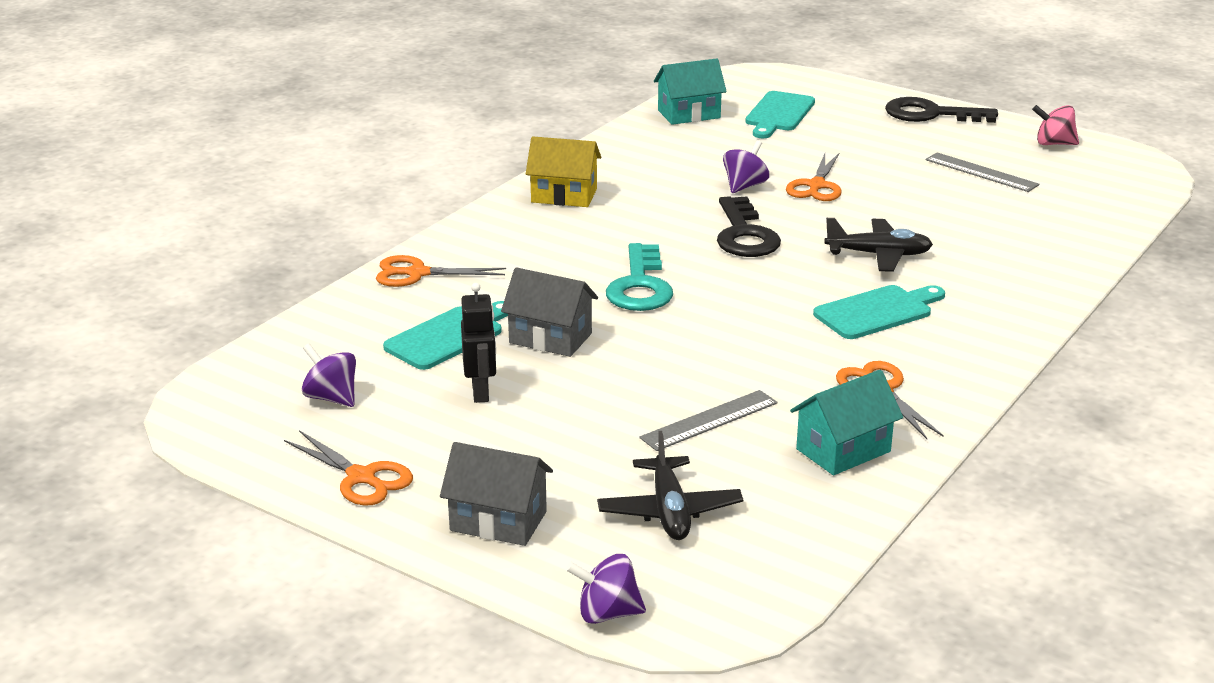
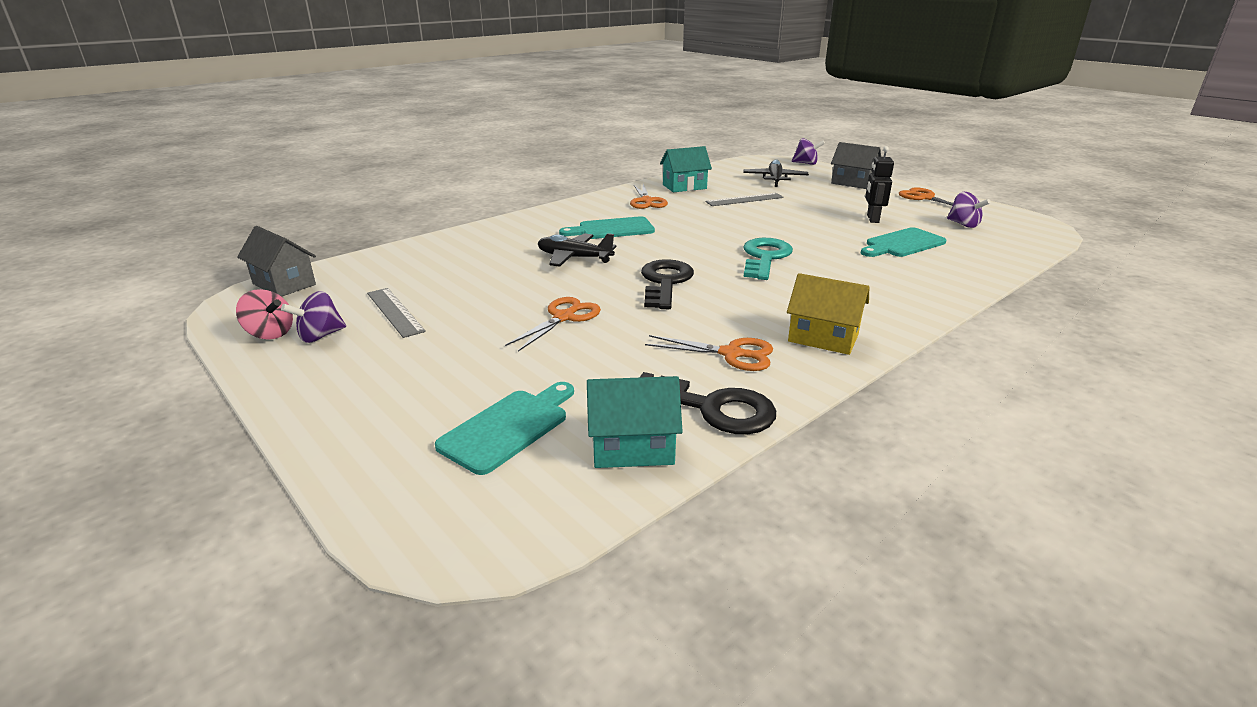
camera: 165 degrees left, 0 degrees up
(417, 273) = (946, 283): orange scissors -> orange scissors (731, 354)
(550, 338) = (832, 237): grey house -> grey house (284, 284)
(744, 186) = (633, 326): purple spinning top -> purple spinning top (320, 336)
(931, 114) = (321, 396): black key -> black key (713, 408)

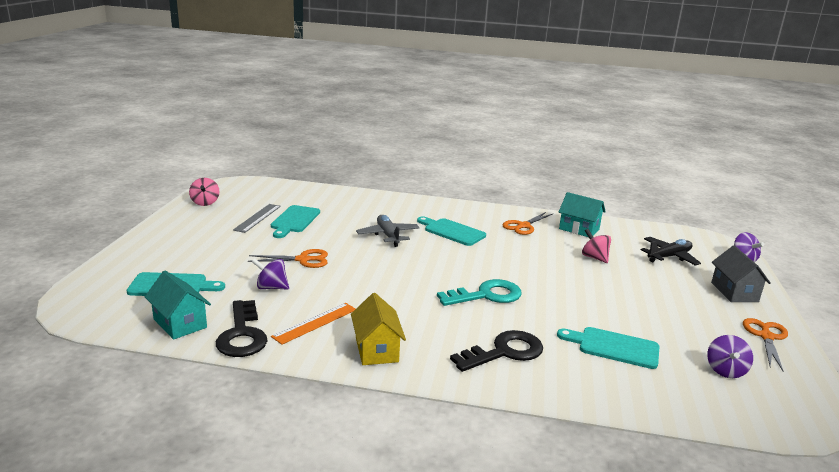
camera: 50 degrees right, 5 degrees down
(284, 284) = (256, 184): grey house -> none
(320, 336) = (214, 213): purple spinning top -> purple spinning top (271, 287)
(446, 292) = (294, 220): none -> turquoise cutting board
(574, 258) = (388, 236): black plane -> grey plane
(665, 282) = (391, 273): black key -> black key (504, 352)
(731, 354) = (315, 323): orange scissors -> orange ruler
(744, 199) = (594, 257): grey ruler -> pink spinning top
(872, 219) = (652, 321): black robot -> none

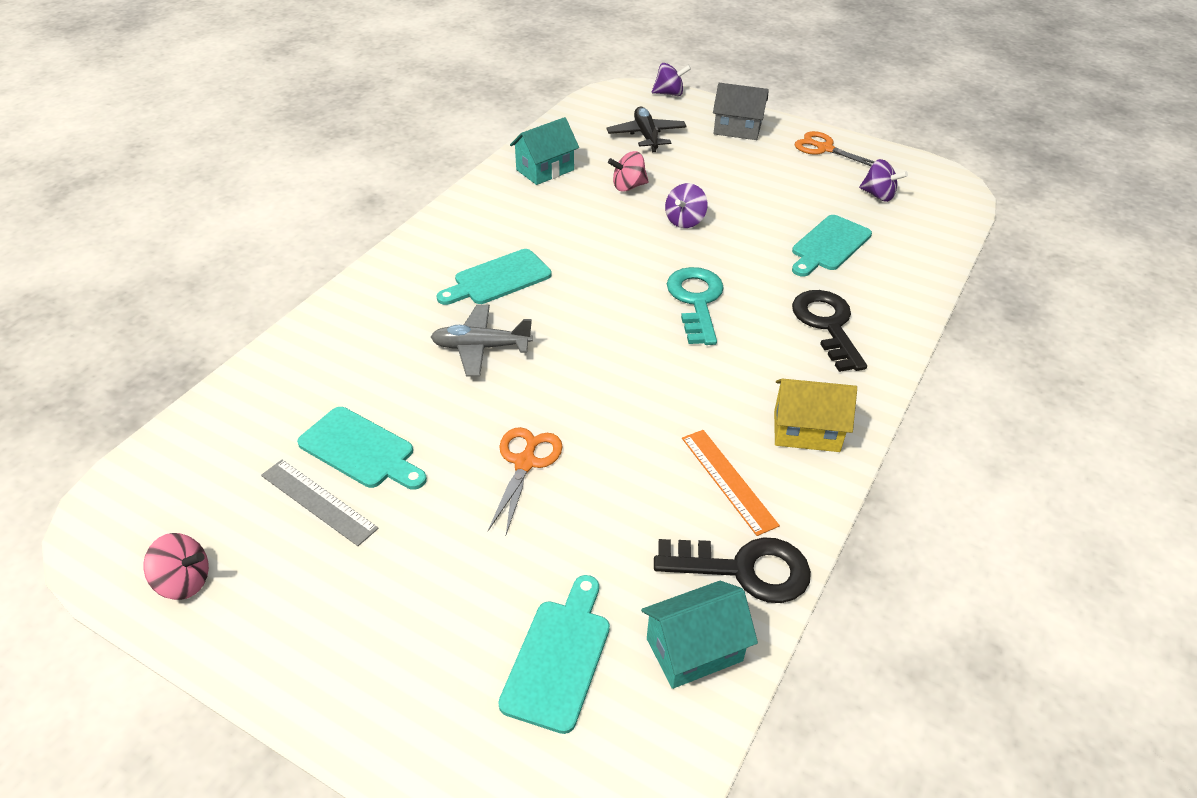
camera: 70 degrees left, 20 degrees up
(271, 287) = (608, 516): purple spinning top -> purple spinning top (684, 221)
(523, 226) = (512, 210): orange scissors -> none

